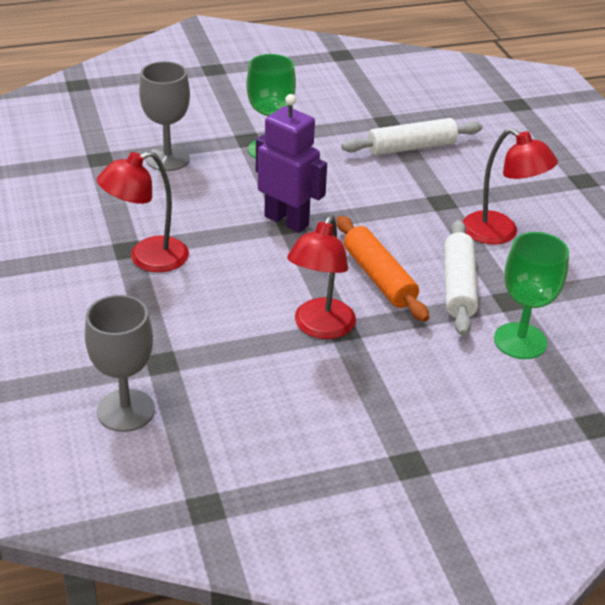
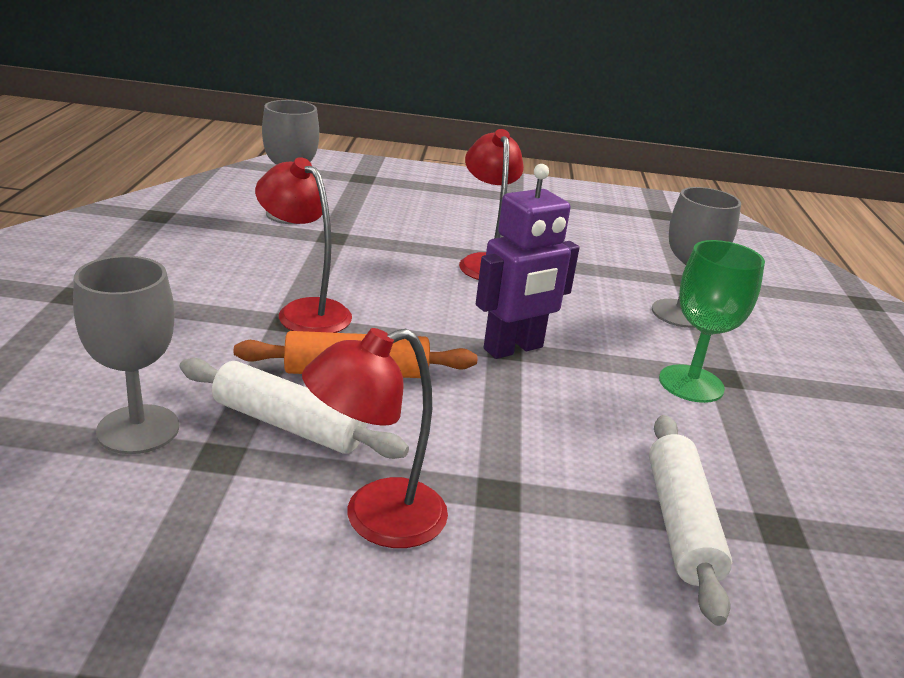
camera: 110 degrees right, 10 degrees down
(520, 341) = (138, 429): green goblet -> grey goblet

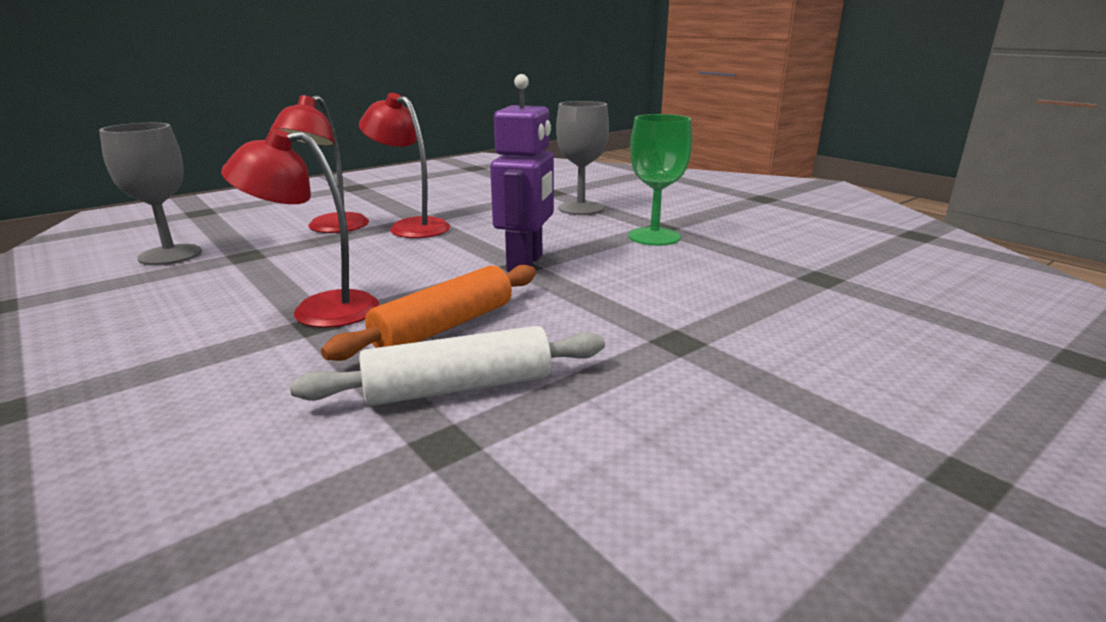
camera: 40 degrees left, 5 degrees down
(138, 429) = (317, 475): grey goblet -> none
(376, 519) = (644, 403): red lamp -> red lamp (330, 228)
(681, 523) = (785, 300): white rolling pin -> none

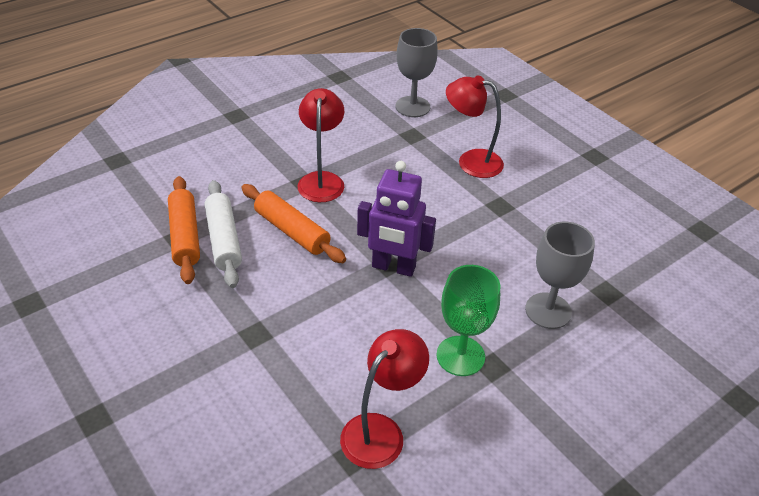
camera: 90 degrees right, 20 degrees up
(411, 226) = (478, 201): red lamp -> red lamp (381, 431)
(440, 436) = (185, 236): none -> orange rolling pin

